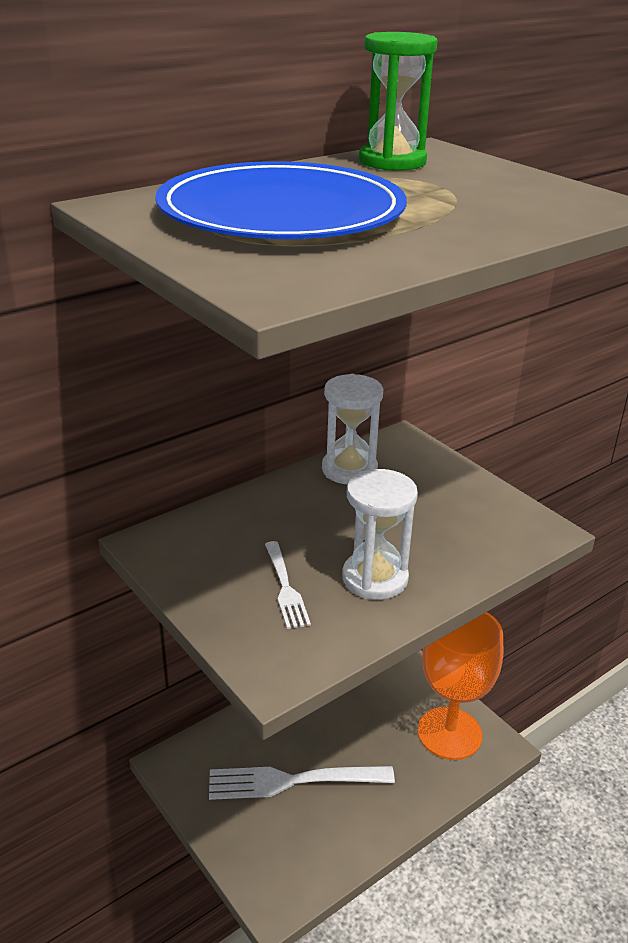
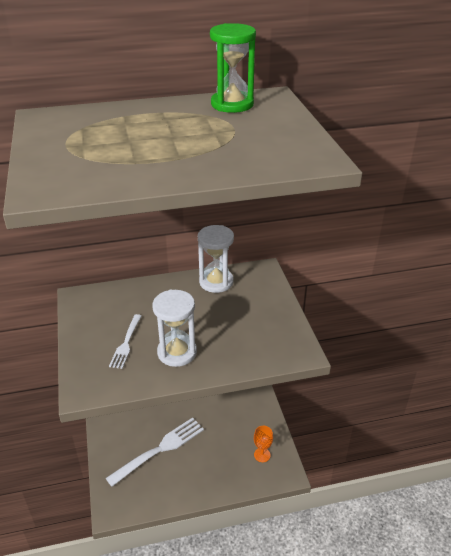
camera: 25 degrees right, 5 degrees up
(281, 212) = (117, 135): blue plate -> none
(294, 781) = (159, 450): white fork -> white fork turned 120 degrees clockwise
(449, 733) = (262, 455): orange goblet -> orange goblet, size x0.41

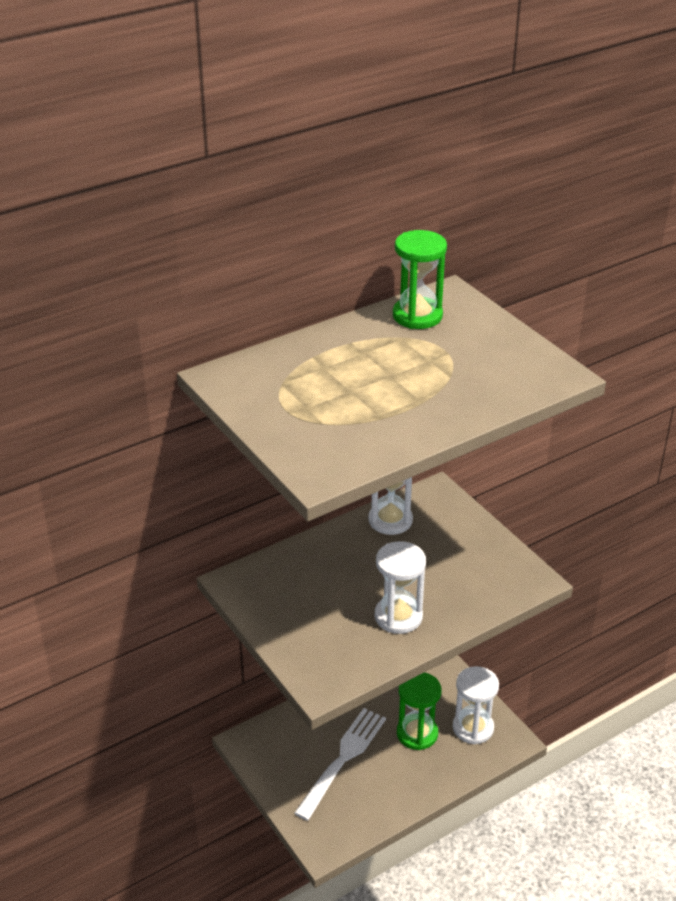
camera: 20 degrees left, 0 degrees up
(126, 343) = (332, 621): white fork -> none
(220, 447) = (417, 733): none -> green hourglass
(262, 455) = (473, 728): orange goblet -> white hourglass

